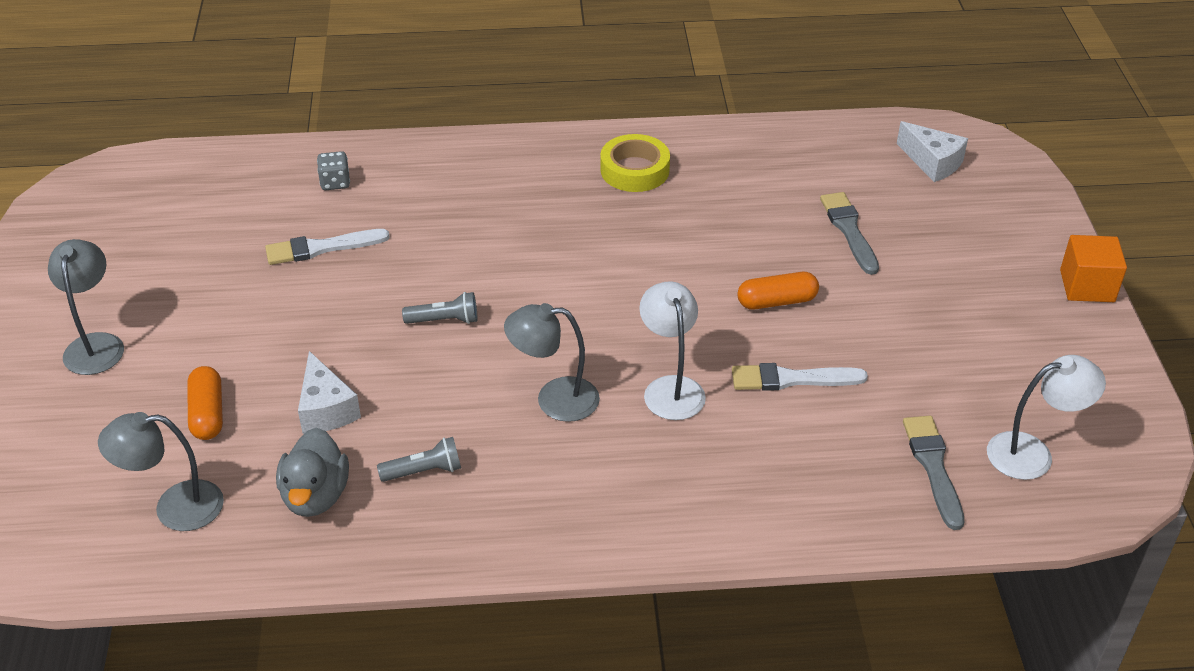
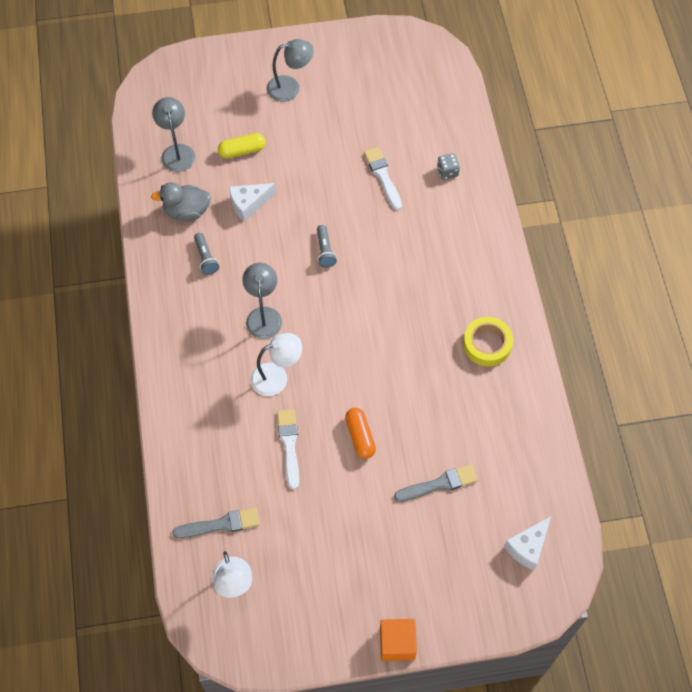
camera: 85 degrees right, 20 degrees up
(208, 413) = (242, 151): orange capsule -> yellow capsule

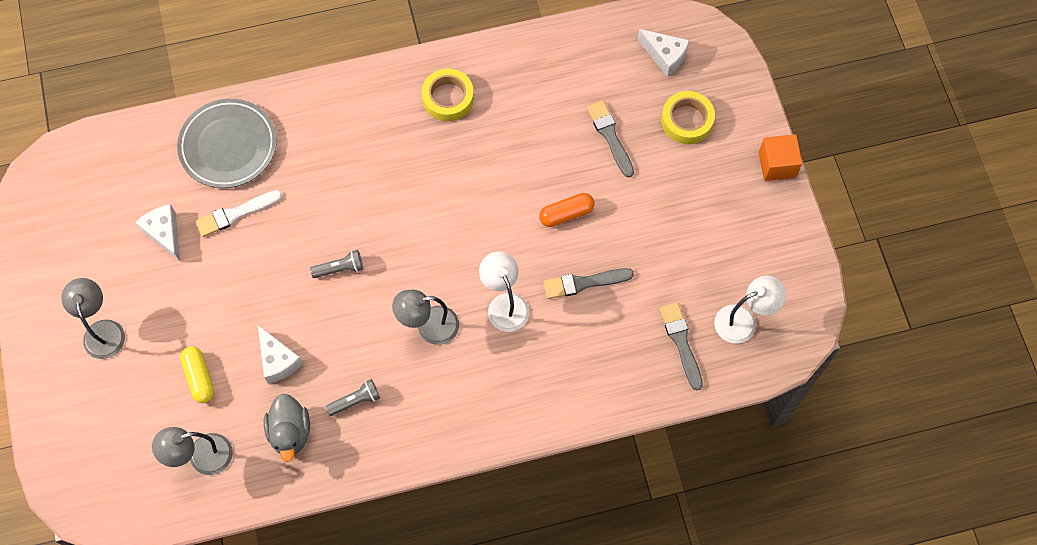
camera: 95 degrees left, 5 degrees up
(289, 445) = (584, 283): white brush -> grey brush
(369, 127) = (164, 233): none -> white cheese
(447, 172) = (228, 146): grey dice -> grey plate
(452, 559) = (687, 120): none -> yellow tape

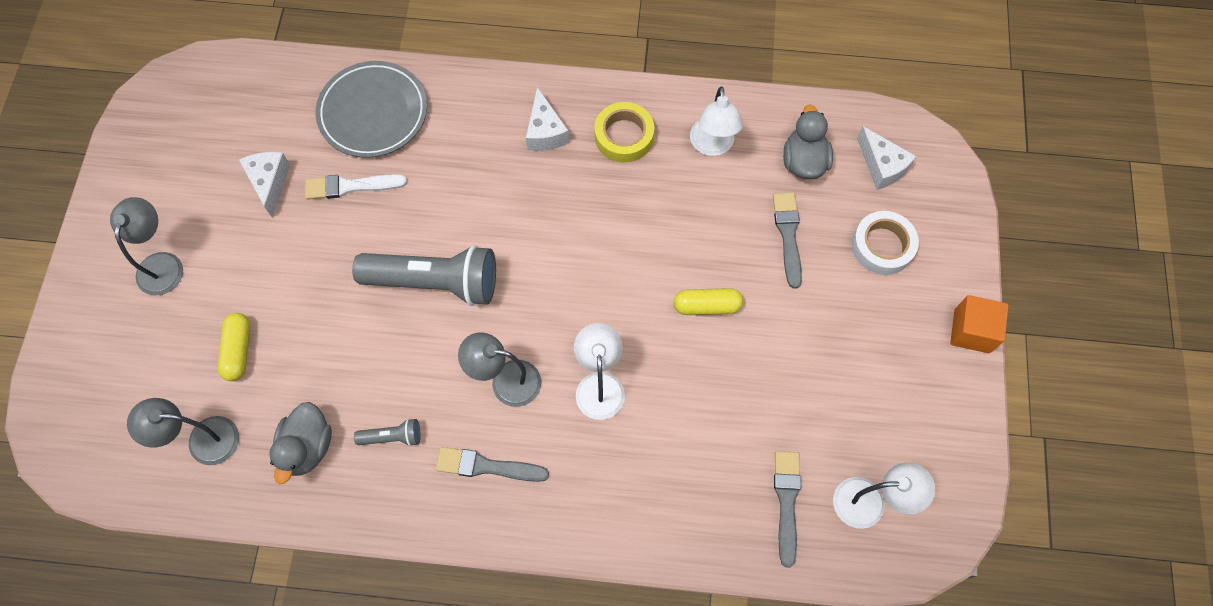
camera: 20 degrees right, 0 degrees up
(278, 360) = (328, 361): white cheese -> white cheese (545, 132)
(340, 268) = (435, 282): grey flashlight -> grey flashlight, size x2.29
(523, 83) = (712, 146): none -> white lamp
(566, 214) = (707, 306): orange capsule -> yellow capsule
(584, 283) = (698, 392): grey brush -> grey brush (487, 466)
(601, 72) = (803, 161): none -> grey duck
(687, 120) = (882, 246): yellow tape -> white tape

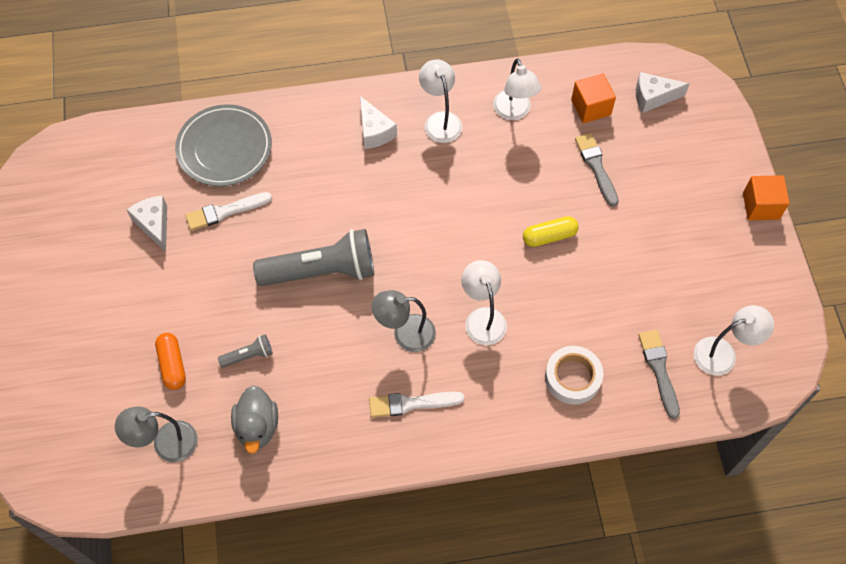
camera: 15 degrees left, 5 degrees down
(162, 264) = (83, 311): grey lamp -> none
(238, 350) = (172, 365): yellow capsule -> orange capsule
(392, 437) = (326, 400): grey flashlight -> grey flashlight (249, 355)
(487, 466) = (411, 403): grey brush -> white brush
(624, 136) = (440, 120): yellow tape -> white lamp
(803, 161) = (591, 107): grey duck -> orange cube
(881, 166) = (653, 97): white cheese -> white cheese turned 135 degrees clockwise
(882, 246) = (672, 158): white tape -> white tape (572, 377)

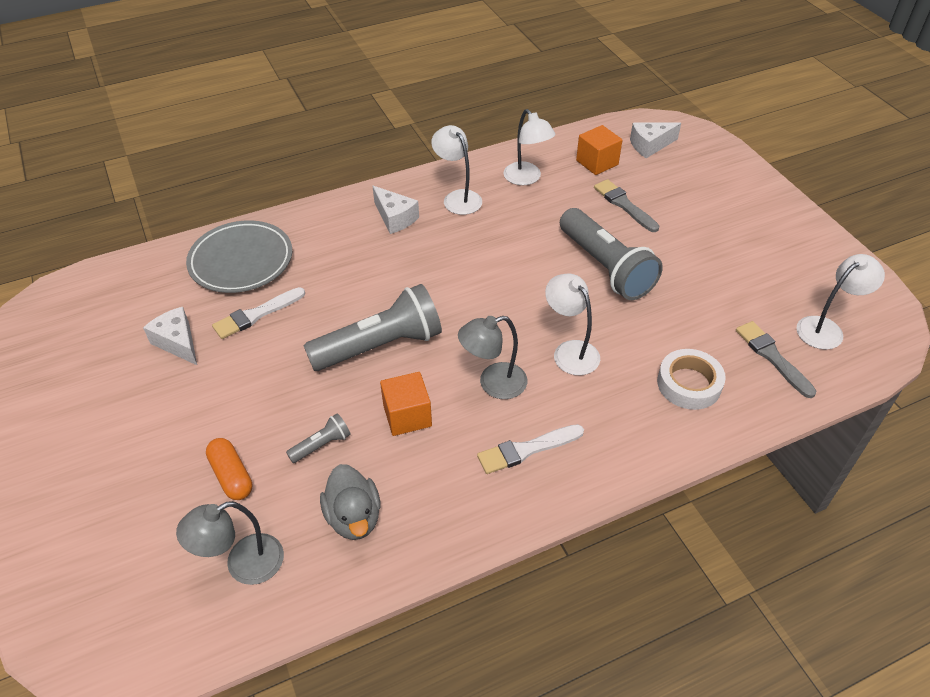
camera: 15 degrees left, 15 degrees down
(549, 236) = (606, 267): yellow capsule -> grey flashlight
(761, 206) = (791, 205): orange cube -> orange cube (407, 416)

